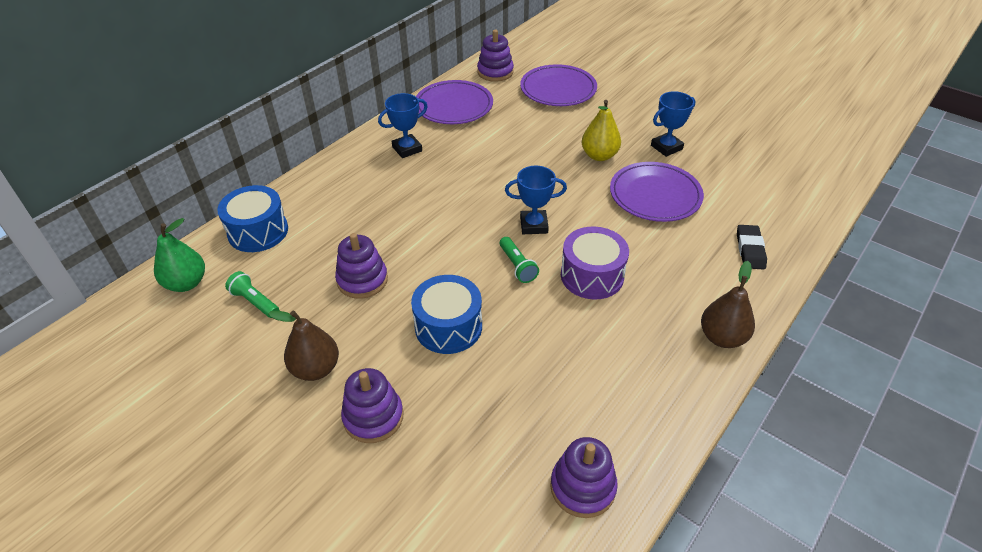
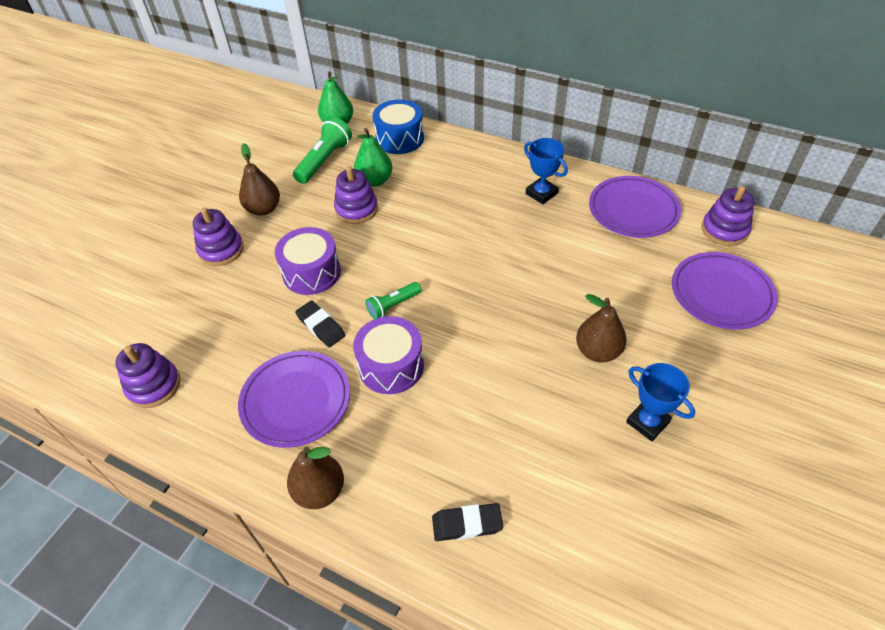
camera: 80 degrees right, 5 degrees up
(254, 302) = (324, 160): green flashlight -> green flashlight, size x1.63
(321, 260) = (375, 180): none -> green pear
(448, 327) = (311, 272): blue drum -> purple drum
(530, 324) = (321, 326): none -> black eraser
(534, 225) = (454, 309): blue trophy -> none
(599, 155) = (597, 351): yellow pear -> brown pear
(655, 195) = (540, 414): purple plate -> purple plate (296, 401)

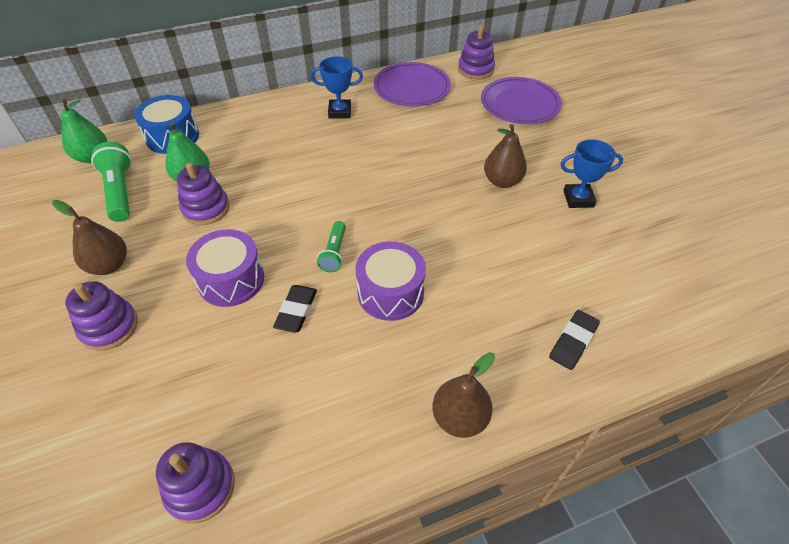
camera: 50 degrees left, 0 degrees up
(296, 401) = (353, 378): purple plate -> none
(321, 326) = (296, 311): black eraser -> black eraser turned 75 degrees counterclockwise

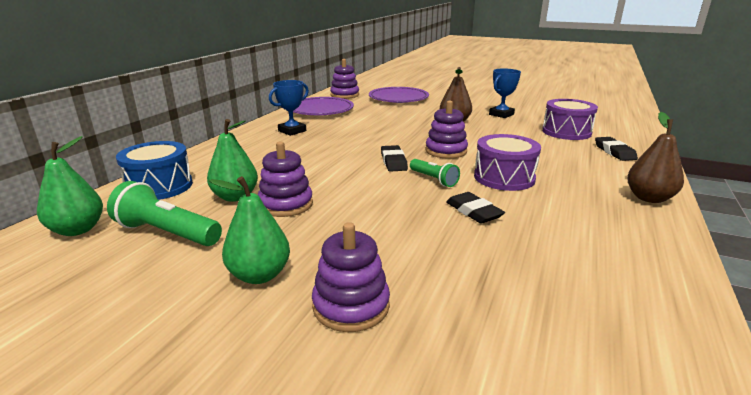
camera: 45 degrees left, 25 degrees down
(109, 265) = (259, 275): brown pear -> green pear
(200, 487) = (639, 326): purple stacking toy -> purple stacking toy (446, 151)
(231, 280) = (394, 223): purple drum -> purple drum (566, 132)
(344, 208) = (393, 162): none -> black eraser

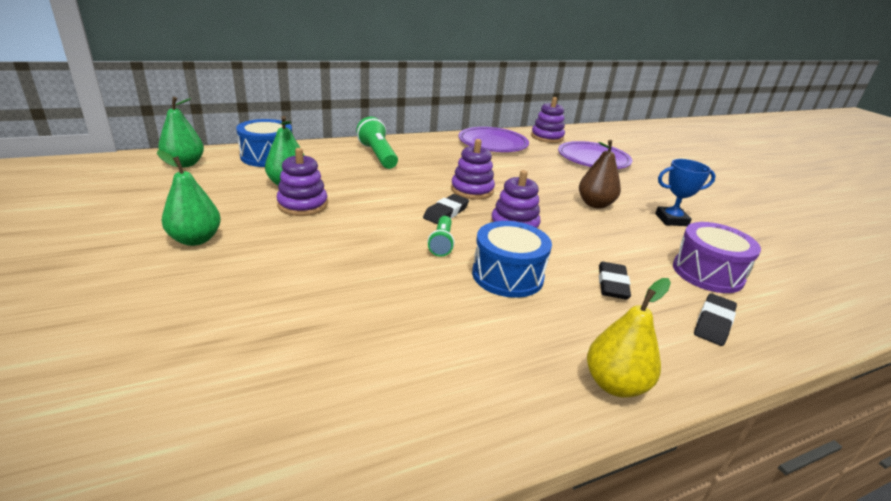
camera: 40 degrees right, 5 degrees up
(167, 233) = (211, 188): green flashlight -> green flashlight (377, 155)
(292, 131) = (429, 152): blue trophy -> none
(351, 306) = (192, 288): purple stacking toy -> purple stacking toy (472, 190)
(473, 211) = (408, 285): black eraser -> black eraser (612, 284)
(504, 177) = (507, 275): purple drum -> blue drum
(649, 198) = (615, 384): brown pear -> yellow pear

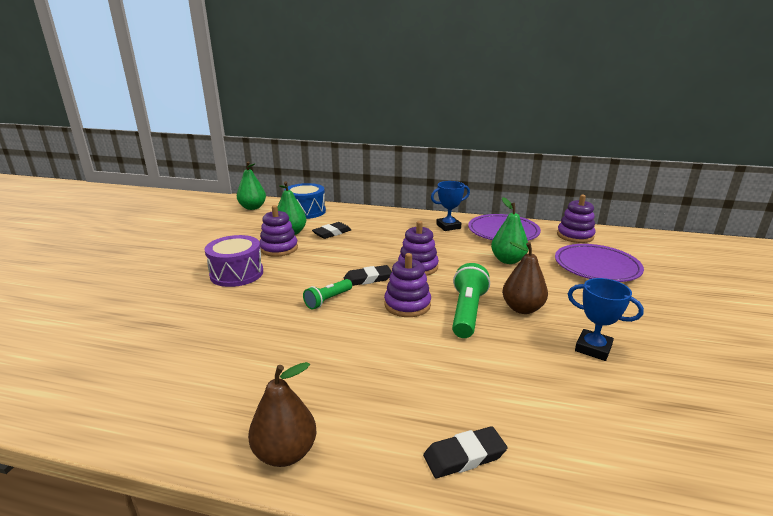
camera: 40 degrees right, 5 degrees down
(195, 239) = (193, 255): green pear -> green pear (508, 260)
(377, 155) = (383, 224): green flashlight -> green flashlight (467, 312)
(442, 147) = (448, 226): none -> blue trophy
(507, 275) = (338, 340): blue drum -> none
(612, 284) = (417, 380): black eraser -> black eraser (332, 233)
(615, 384) = (285, 453): yellow pear -> brown pear
(707, 273) = (544, 412): purple drum -> purple drum (237, 274)

